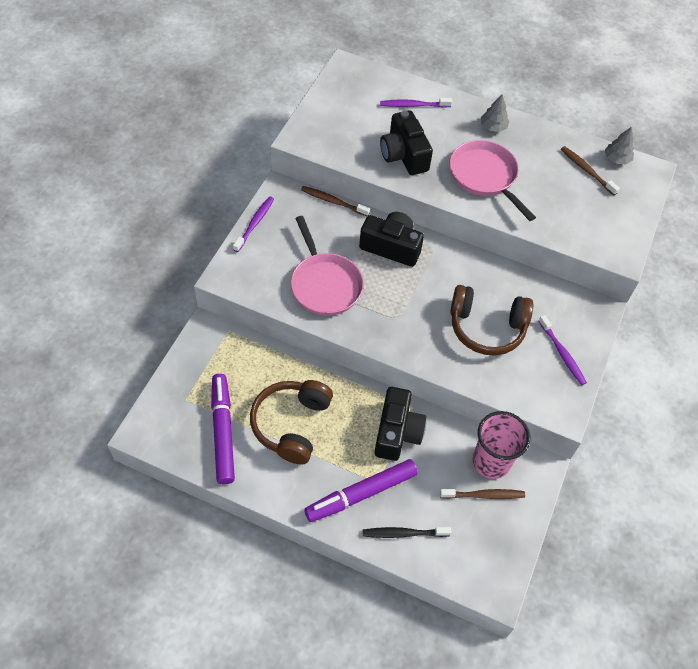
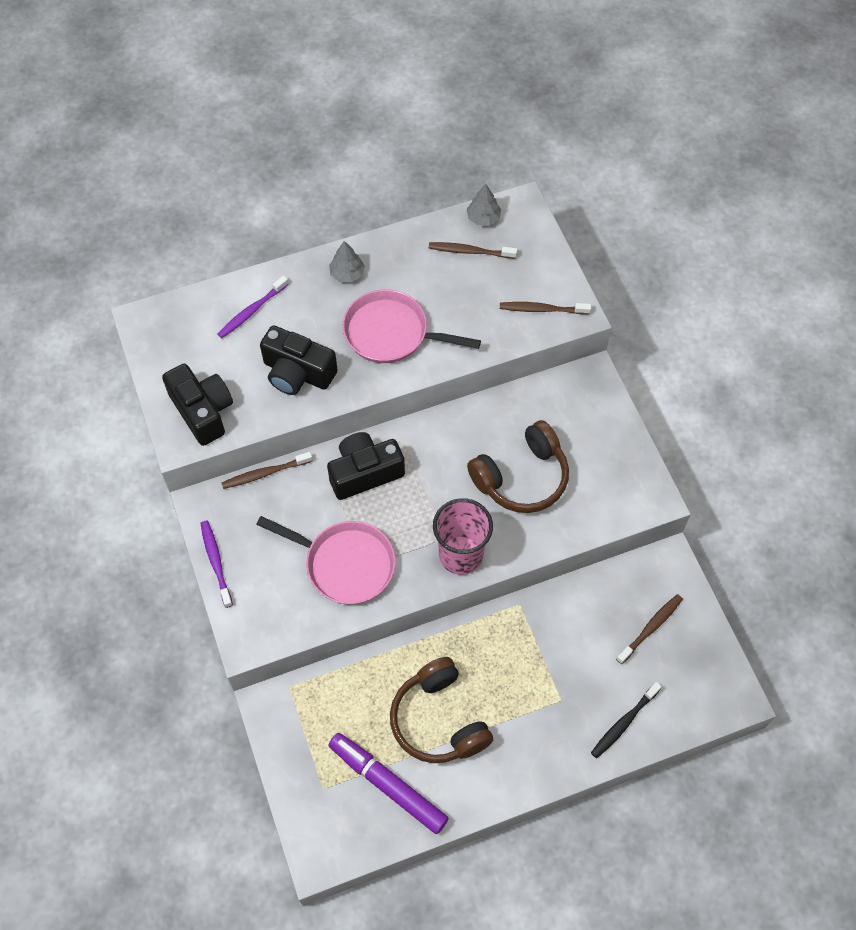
camera: 40 degrees left, 5 degrees up
(361, 494) = (558, 723): purple marker -> none
(397, 432) = (531, 640): black camera -> black camera (203, 411)
(491, 461) = (628, 593): pink cup -> pink cup (461, 555)
(562, 353) = (602, 446): purple toothbrush -> none
(600, 236) = (542, 309): none -> brown toothbrush

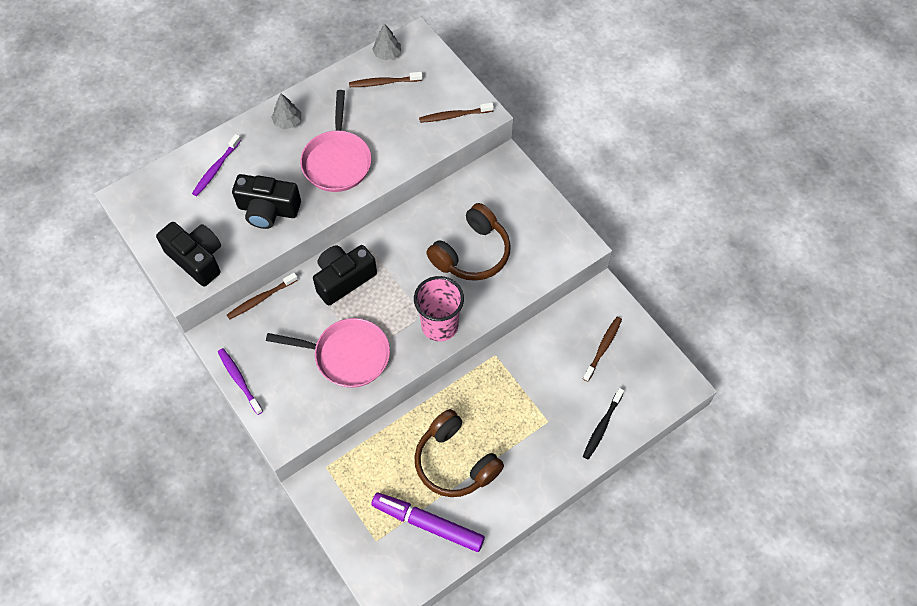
camera: 15 degrees left, 0 degrees up
(391, 333) = (337, 161): pink pan -> pink pan turned 90 degrees counterclockwise

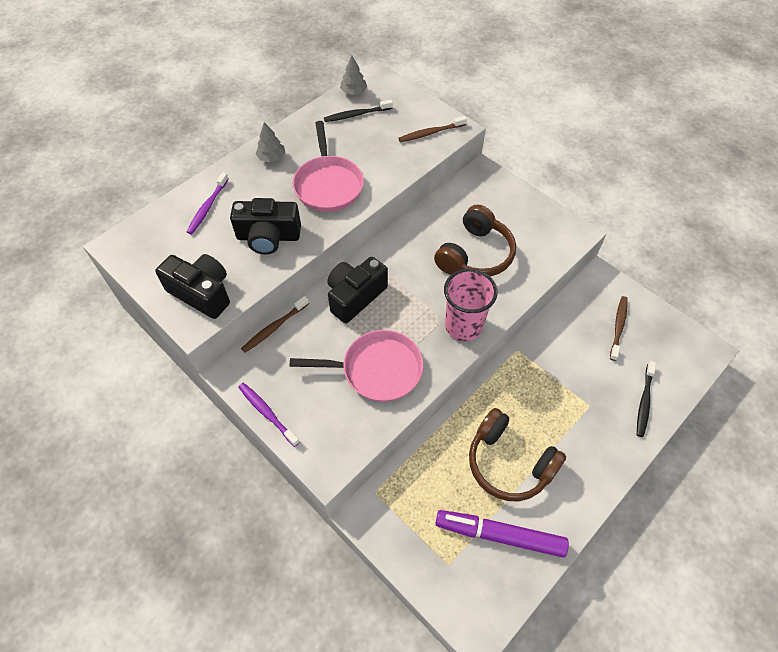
camera: 10 degrees left, 5 degrees down
(384, 82) = (357, 115): brown toothbrush -> black toothbrush

